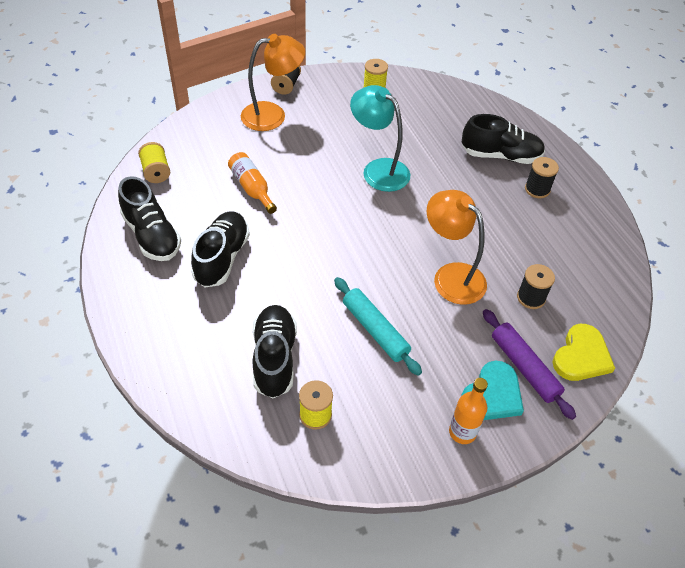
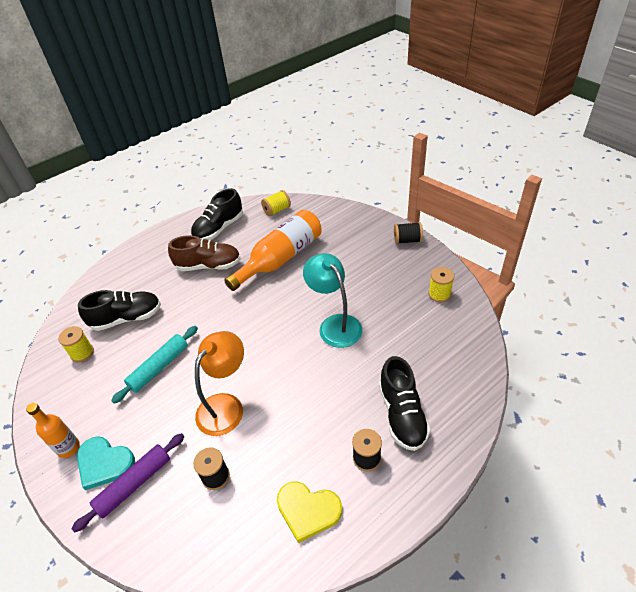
camera: 80 degrees right, 5 degrees down
(222, 258) = (208, 265): black shoe -> brown shoe
(252, 188) = (280, 258): orange bottle -> orange bottle, size x1.86
(273, 115) = (366, 244): orange lamp -> none
(378, 169) = (335, 324): turquoise lamp -> turquoise lamp turned 60 degrees counterclockwise
(581, 356) = (152, 535): yellow heart -> yellow heart (308, 510)

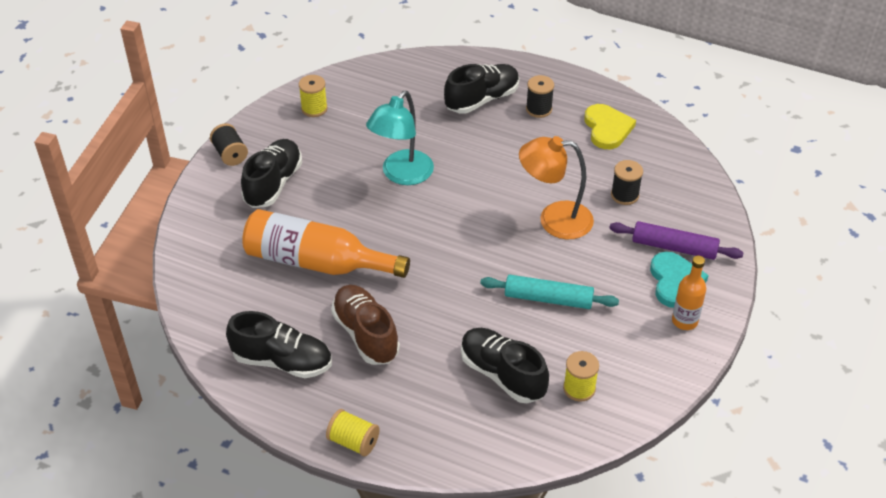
camera: 120 degrees left, 0 degrees up
(277, 210) = (212, 308): yellow spool -> yellow spool (353, 441)
(365, 254) = (273, 184): none -> black shoe

